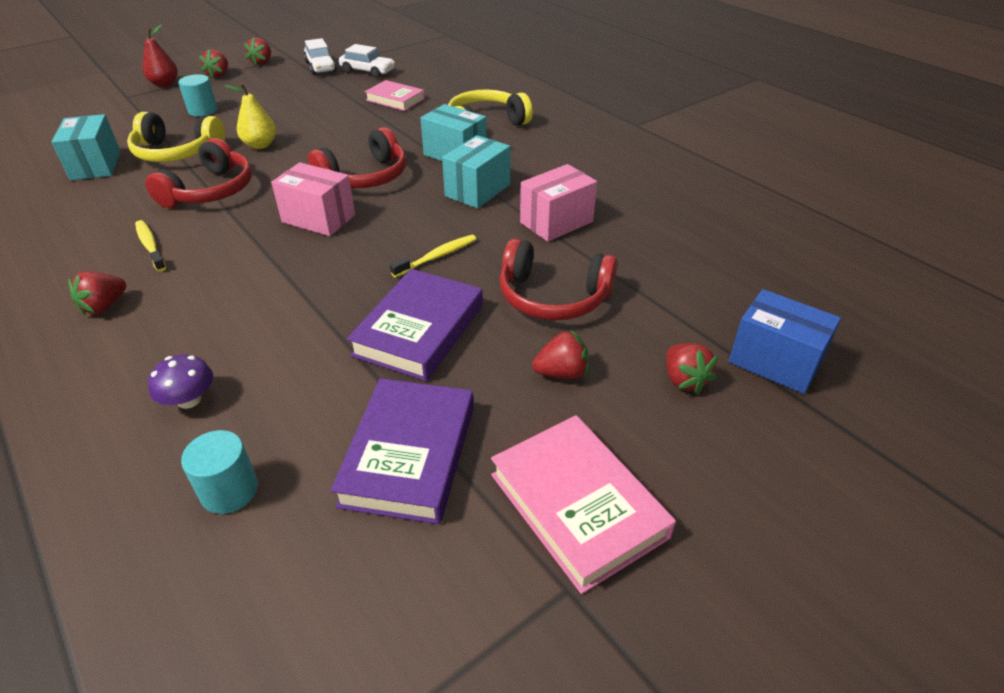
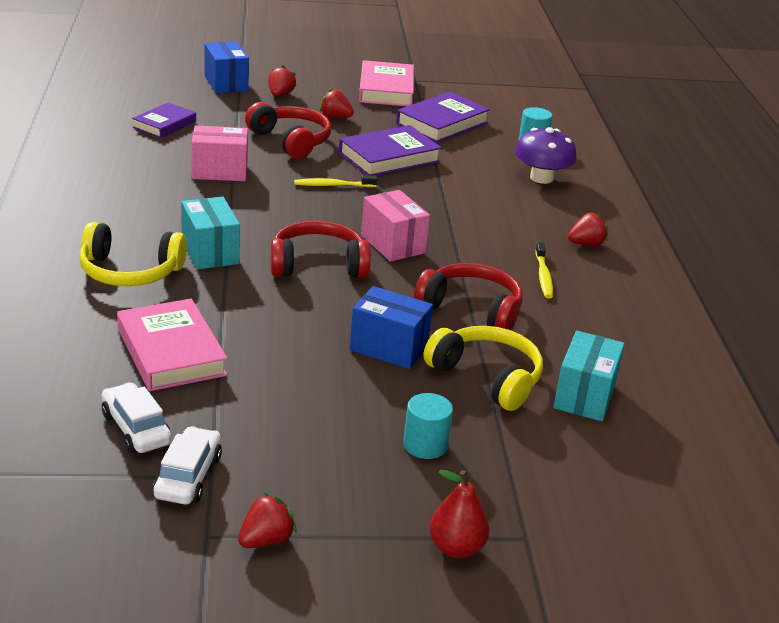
camera: 150 degrees left, 10 degrees down
(189, 400) = (541, 178): purple mushroom -> purple mushroom, size x1.64
(210, 191) = (471, 309): red headphones -> red headphones turned 60 degrees clockwise
(219, 75) = (358, 534): red strawberry -> none
(260, 145) = (389, 348): yellow pear -> blue box
(395, 99) = (171, 352): pink book -> pink book, size x1.55
(477, 190) = (240, 214): turquoise box -> none
(697, 251) = (164, 124): none -> purple book

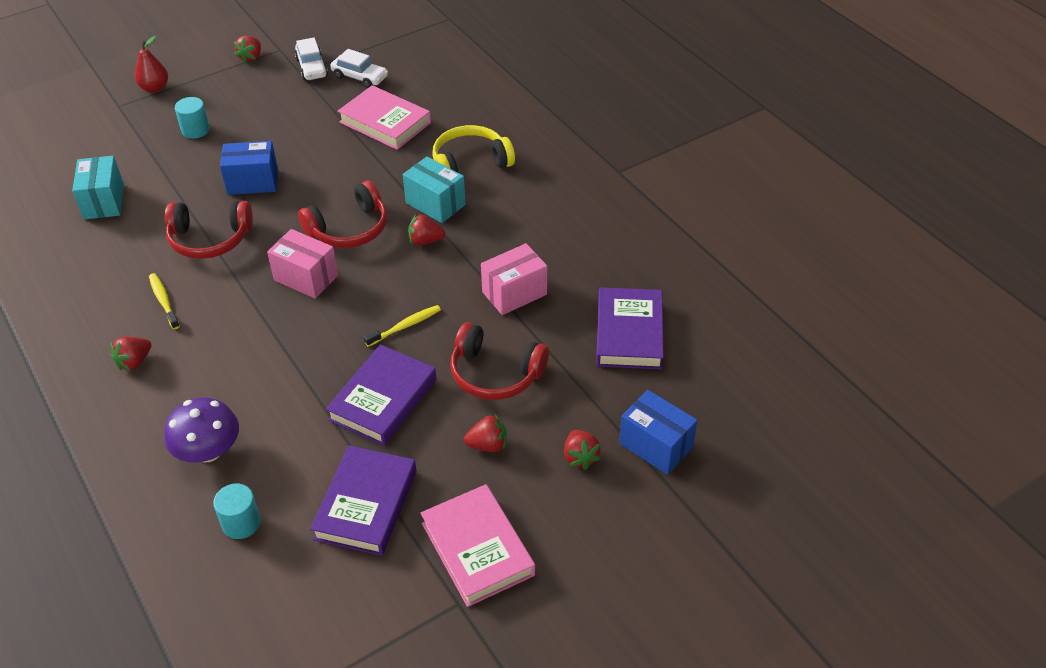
camera: 155 degrees right, 15 degrees up
(164, 124) = (629, 333): purple book -> purple book, size x1.55
(254, 229) = (425, 241): none -> red strawberry
(487, 377) = (176, 188): yellow headphones -> none

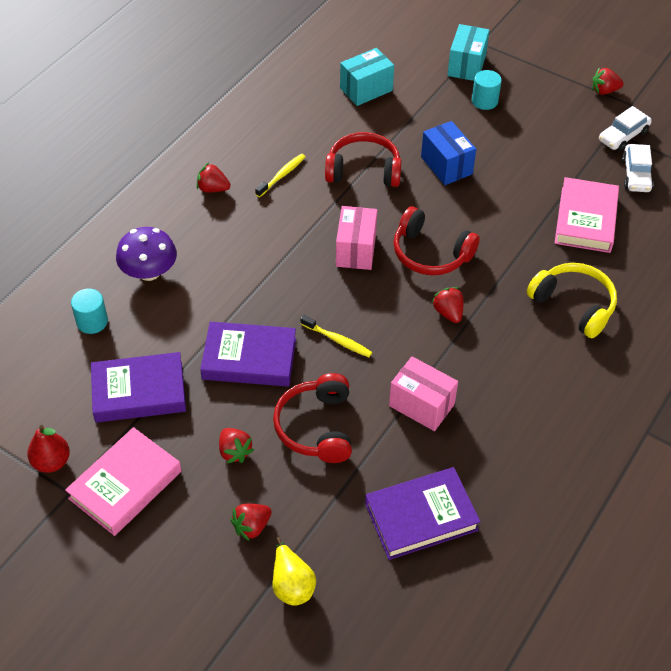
camera: 65 degrees right, 5 degrees up
(155, 88) = (518, 52): red pear -> red pear (51, 462)
(210, 239) = (363, 170): red headphones -> red headphones turned 120 degrees clockwise
(435, 204) = (501, 301): turquoise box -> turquoise box (466, 65)
(655, 446) = (291, 584): blue box -> yellow pear

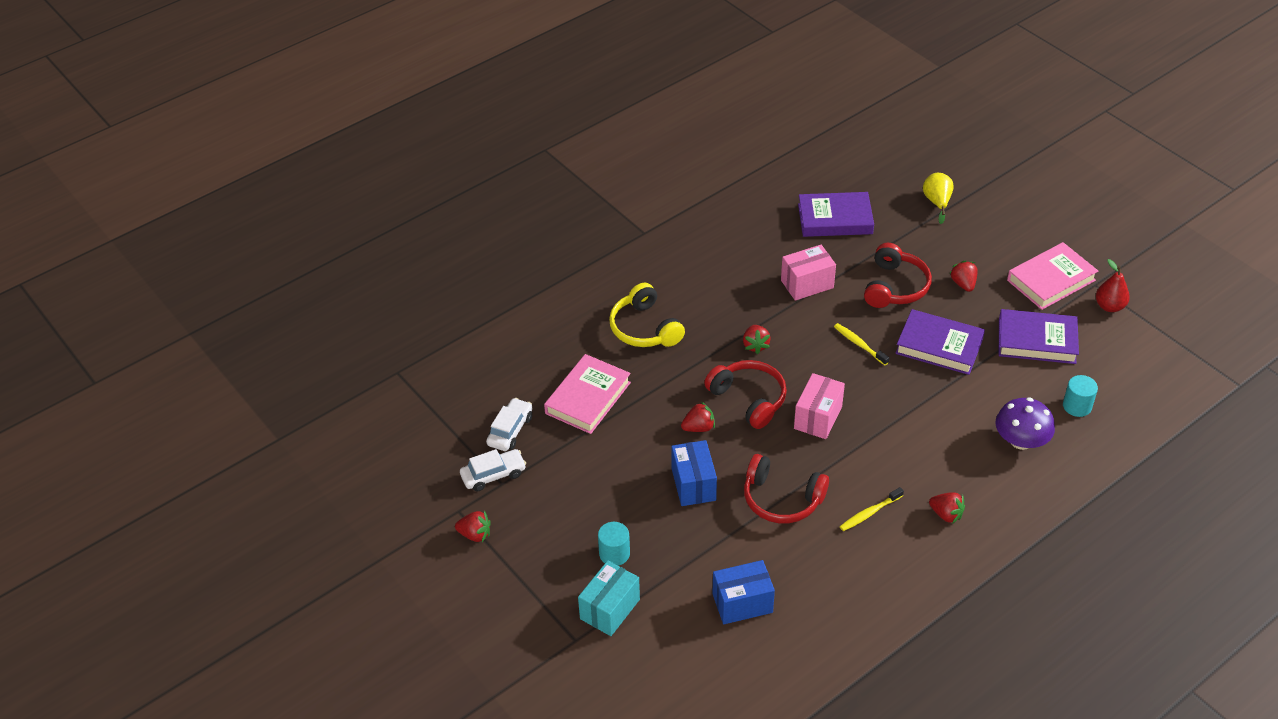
camera: 160 degrees left, 5 degrees down
(252, 527) = (958, 237): red strawberry -> red strawberry (698, 427)
(366, 89) = (742, 603): turquoise box -> blue box
(421, 405) = (807, 284): pink box -> pink box turned 75 degrees counterclockwise

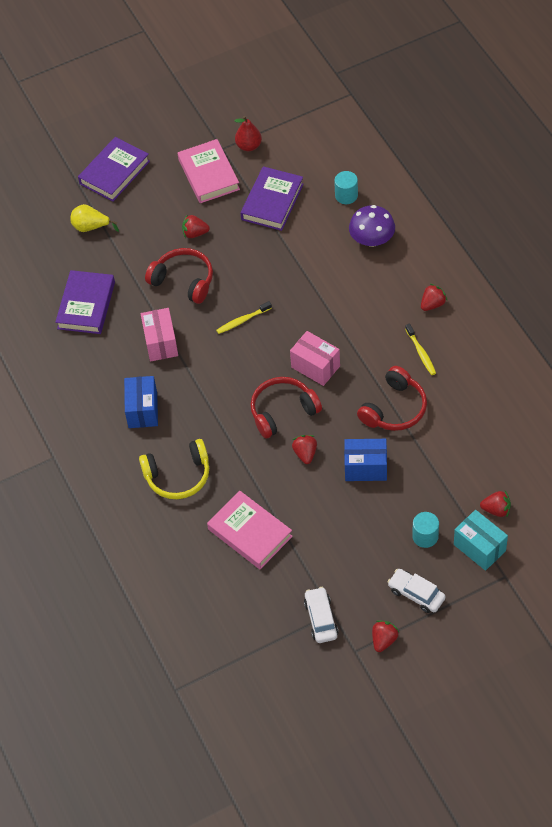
camera: 75 degrees left, 10 degrees up
(510, 430) = (272, 600): white car -> white car (416, 594)
(742, 603) = (490, 454): blue box -> blue box (143, 410)
(755, 345) = (222, 395): red strawberry -> red strawberry (496, 510)
(939, 346) = (260, 267): purple book -> purple book (114, 172)

